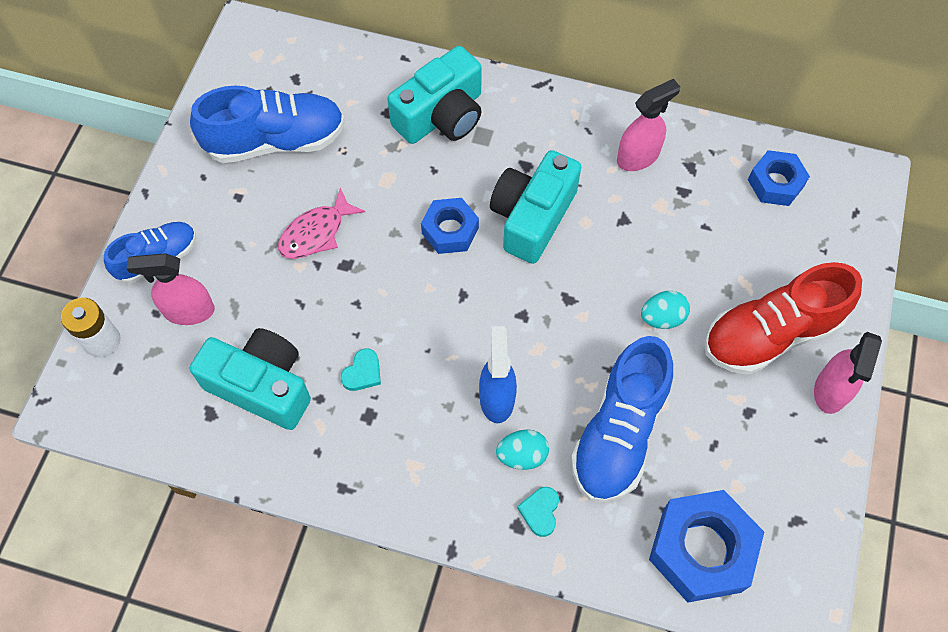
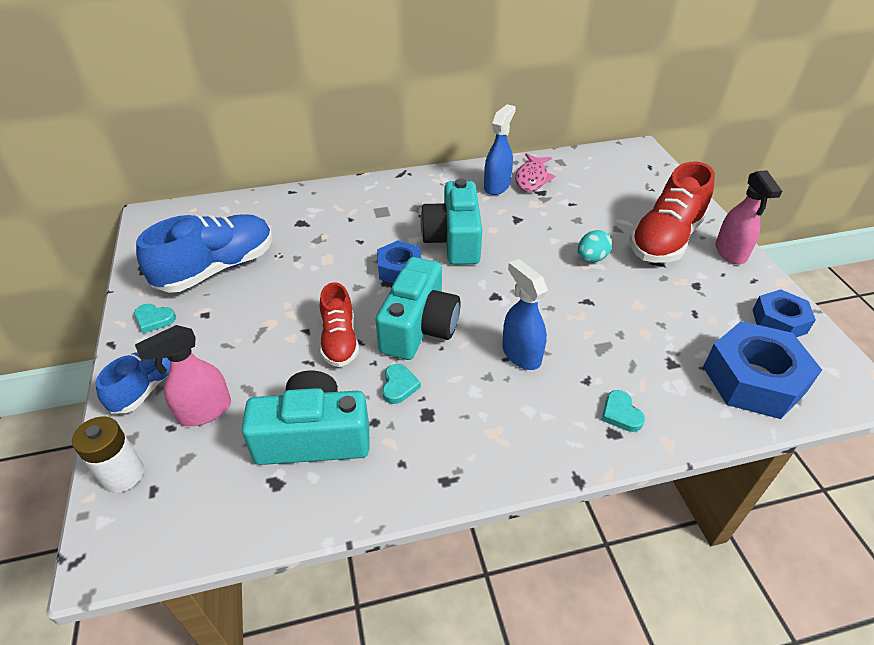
camera: 30 degrees left, 20 degrees down
(192, 181) = (154, 319): none -> turquoise heart
(316, 233) = (291, 311): pink fish -> pink fish (532, 178)
(340, 292) = (339, 340): none -> red shoe
(441, 115) = (343, 211): turquoise camera -> turquoise camera (419, 327)
(522, 455) = (573, 382): turquoise egg -> none
(619, 433) = (627, 335): blue shoe -> none
(638, 157) = (497, 186): pink spray bottle -> blue spray bottle
(775, 183) = (592, 169): blue nut -> blue nut (779, 321)

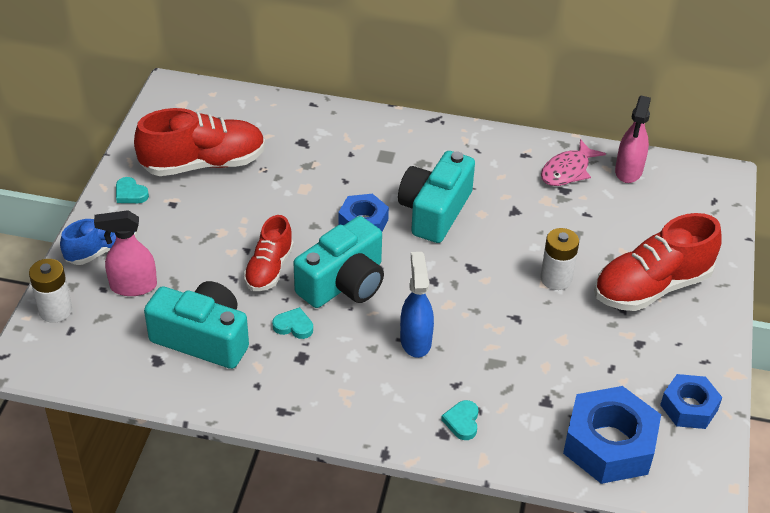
camera: 25 degrees right, 0 degrees up
(217, 269) = (203, 164): blue shoe -> red shoe
(399, 386) = (293, 326): turquoise heart -> turquoise heart turned 105 degrees counterclockwise
(497, 186) = (522, 167): blue spray bottle -> none
(591, 258) = (556, 279): turquoise egg -> white battery
(730, 253) = (708, 326): pink spray bottle -> pink spray bottle (628, 171)

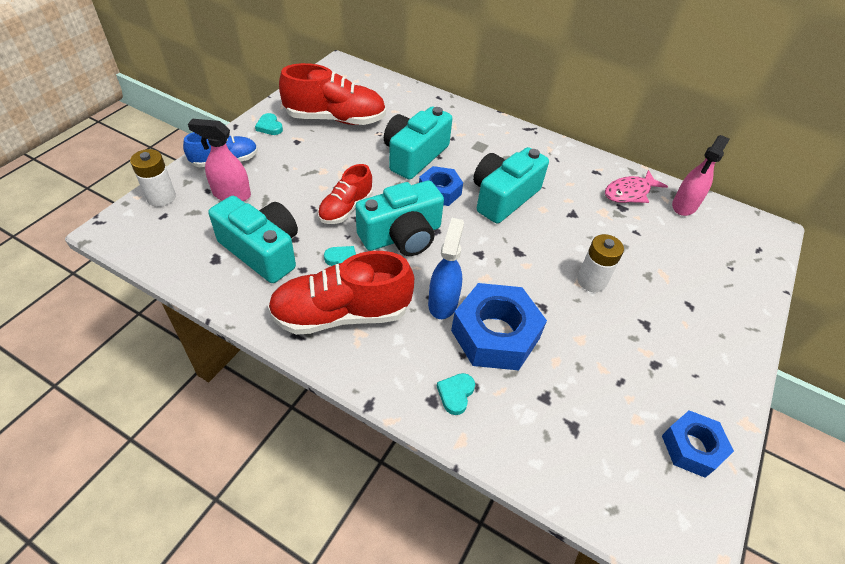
camera: 15 degrees right, 5 degrees up
(317, 187) = (414, 156): none -> turquoise camera
(609, 444) = (596, 464): blue nut -> blue nut (495, 334)
(652, 287) = (681, 312): red shoe -> red shoe (341, 314)

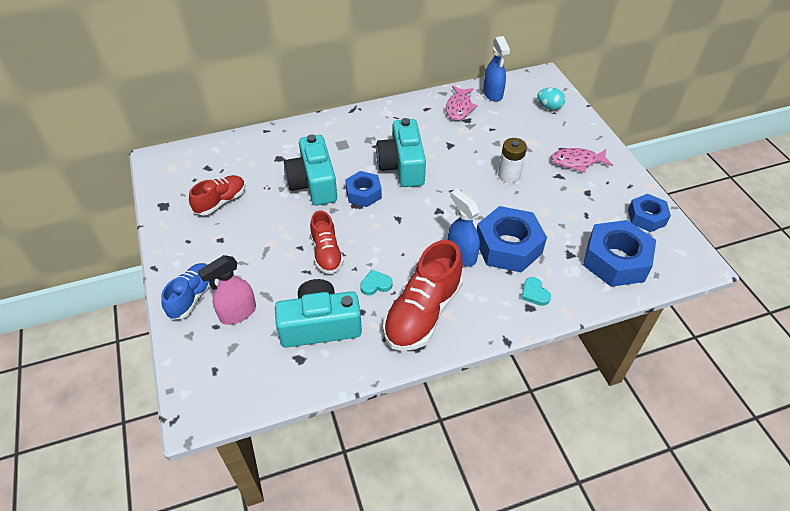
camera: 45 degrees left, 0 degrees up
(161, 197) = (190, 361): white battery -> none
(269, 126) = (182, 246): turquoise heart -> none
(335, 119) = (221, 202): red shoe -> red shoe, size x0.60
(402, 236) = (384, 239): turquoise camera -> none
(586, 450) = (615, 260): none -> blue nut
(684, 206) = (493, 94): pink spray bottle -> blue spray bottle
(688, 329) = (577, 162): none -> pink fish
(733, 260) = (549, 107): none -> turquoise egg

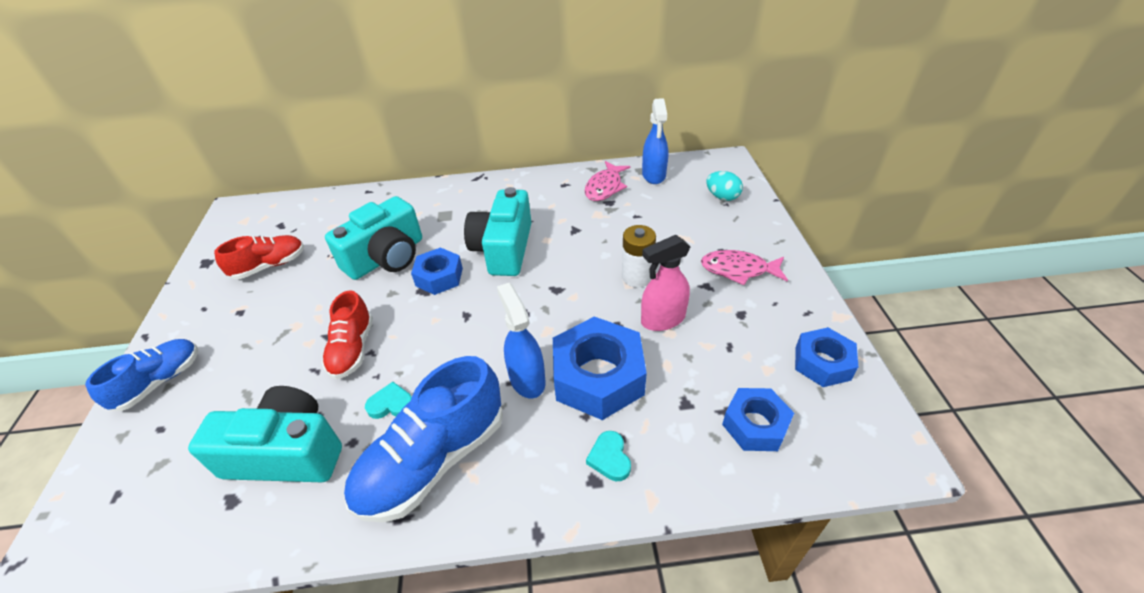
camera: 15 degrees right, 5 degrees down
(237, 313) = (197, 414): pink spray bottle -> pink spray bottle (662, 319)
(313, 183) = (386, 257): turquoise camera -> turquoise camera turned 135 degrees counterclockwise
(423, 313) = (433, 460): red shoe -> blue shoe
(615, 260) = (755, 425): blue nut -> blue nut, size x0.60

